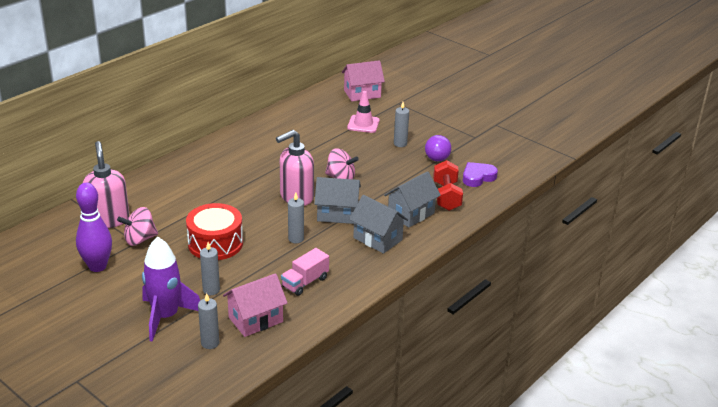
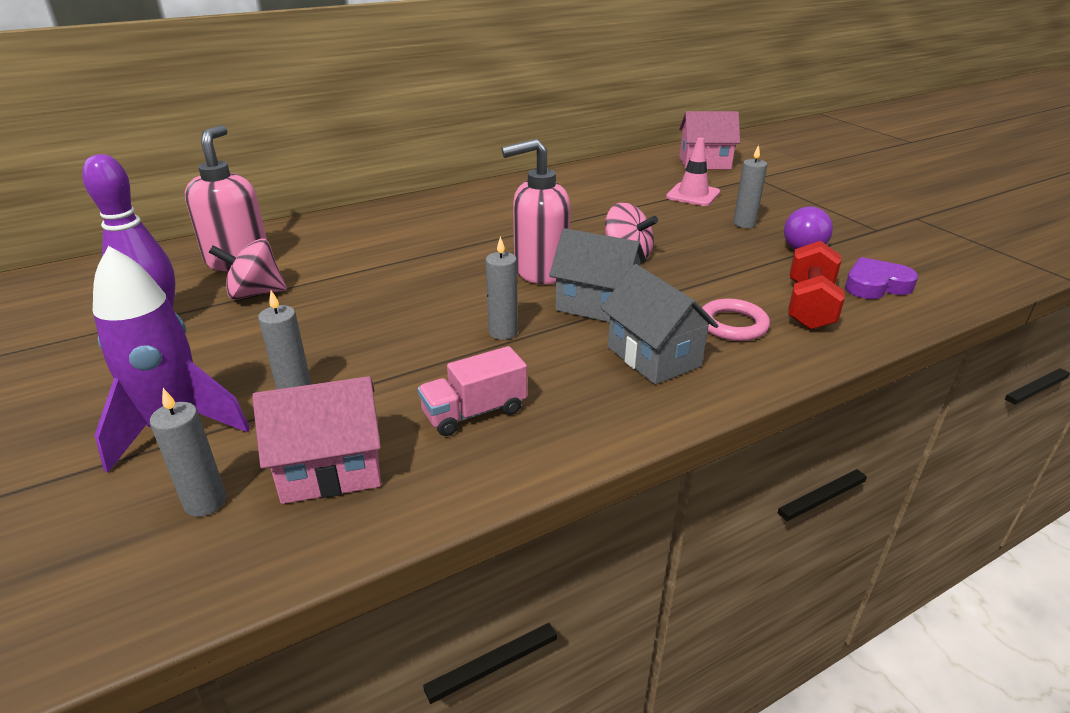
camera: 20 degrees right, 0 degrees up
(215, 243) = (364, 318): red drum -> none
(411, 214) = (732, 325): grey house -> pink ring

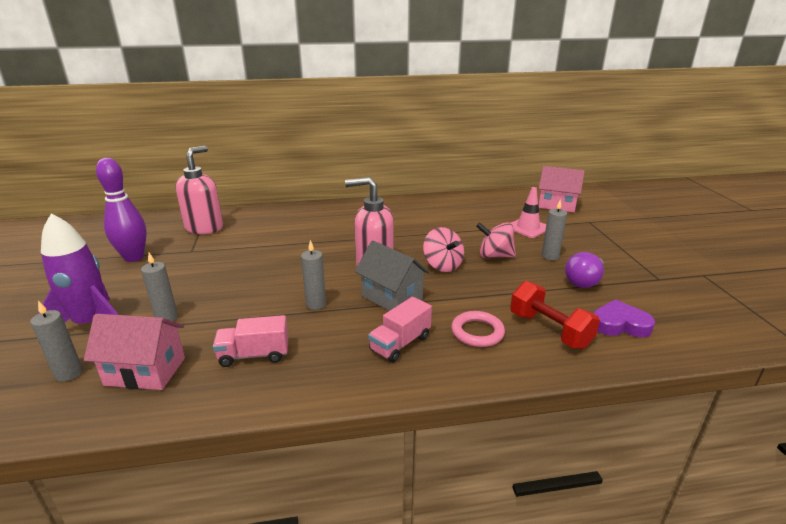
camera: 20 degrees right, 5 degrees down
(255, 294) = (197, 250): pink spinning top -> pink spinning top (494, 256)
(653, 356) = (400, 343): grey house -> pink truck
(809, 306) = (549, 330): red dumbbell -> red dumbbell turned 75 degrees counterclockwise

